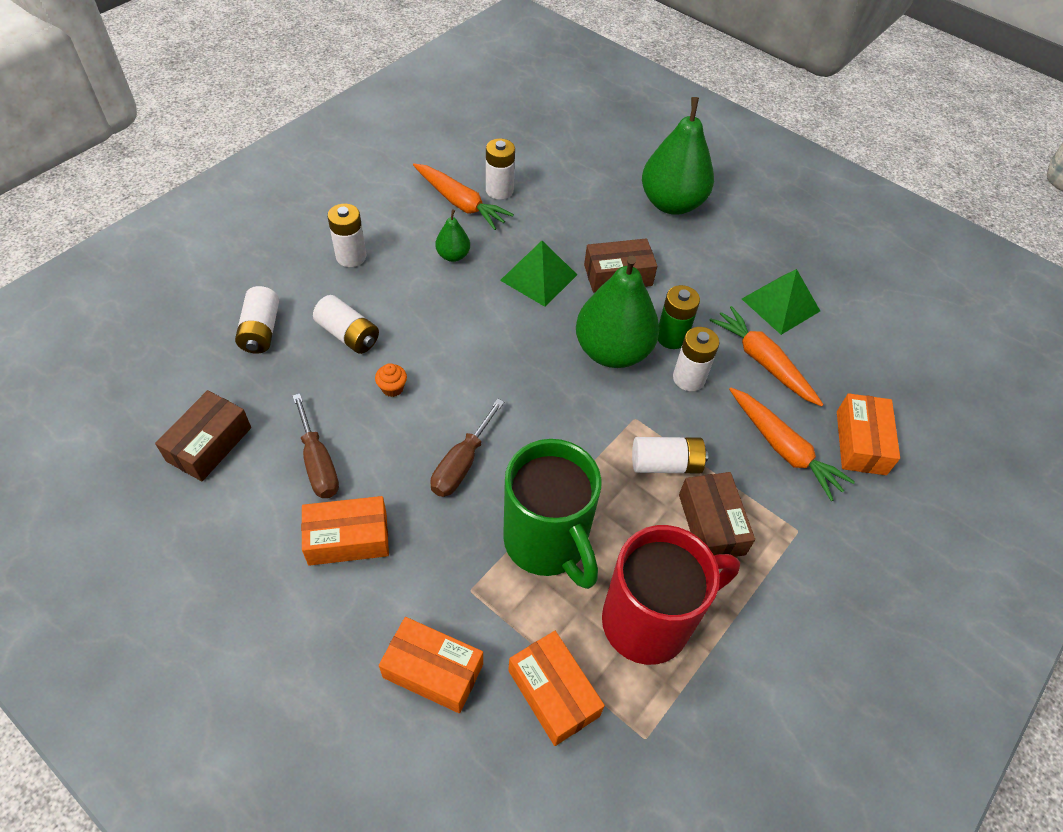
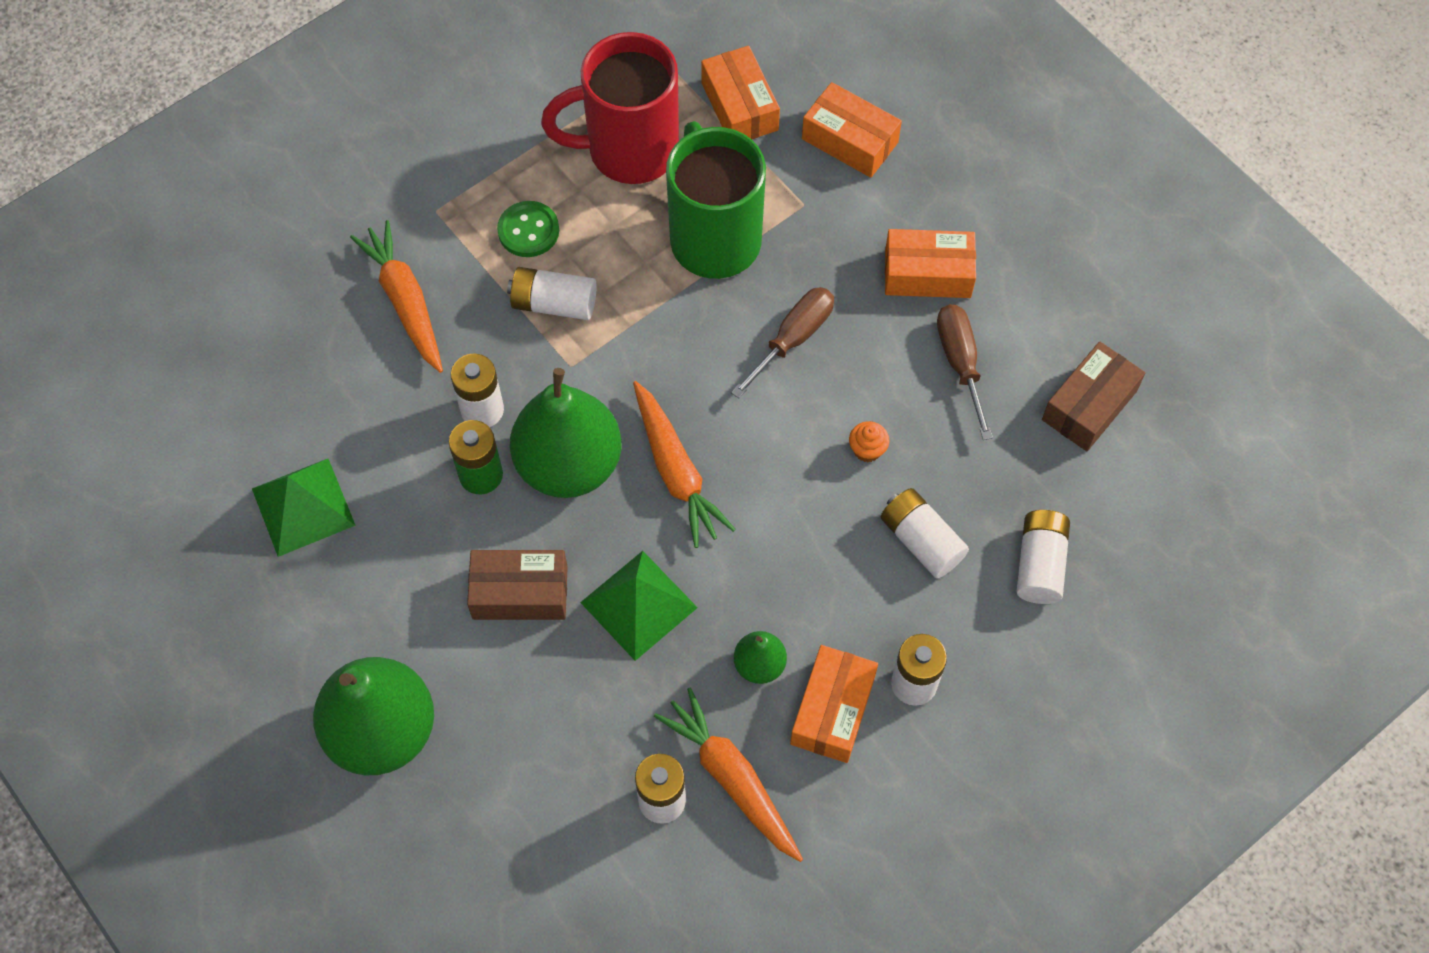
camera: 165 degrees left, 10 degrees up
(711, 524) = (528, 230): brown box -> green button
(763, 362) = (373, 420): orange carrot -> orange carrot (676, 471)
(861, 442) = (307, 295): orange box -> orange box (832, 710)

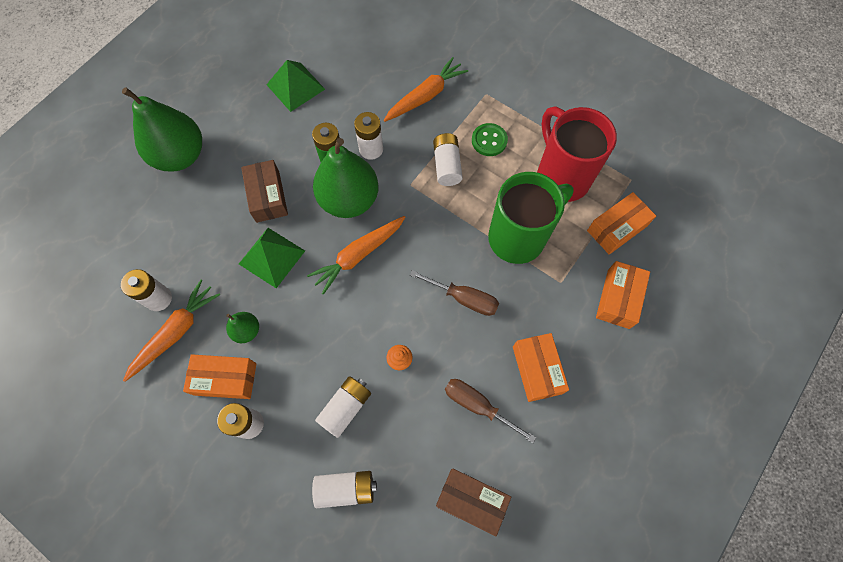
camera: 75 degrees right, 5 degrees up
(960, 363) = (477, 405): brown screwdriver -> brown screwdriver turned 120 degrees counterclockwise

